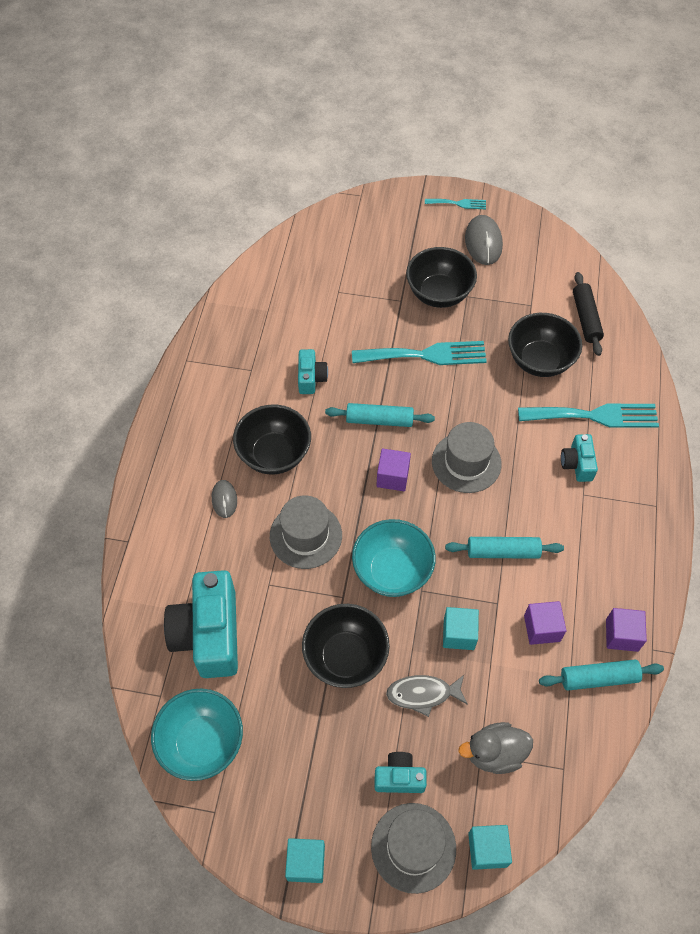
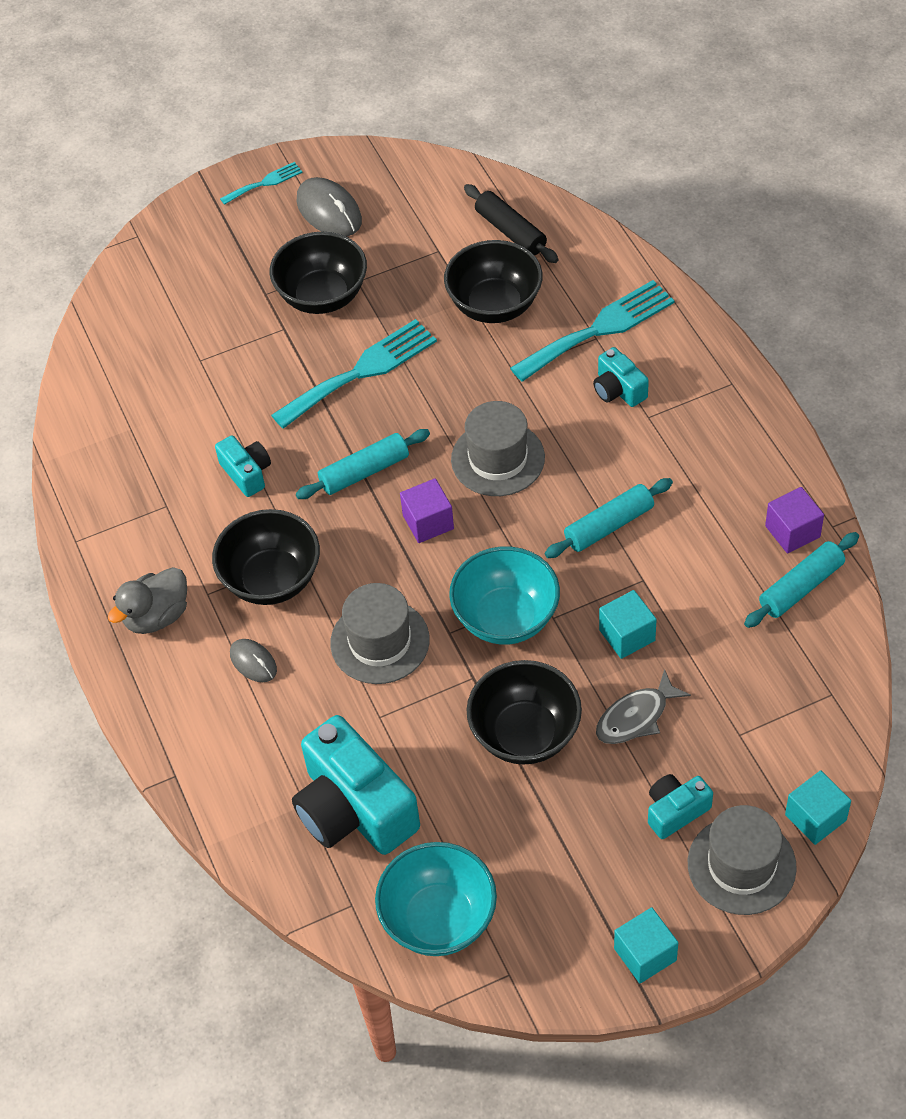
camera: 30 degrees left, 5 degrees down
(494, 753) = (753, 725): grey duck -> grey duck (157, 616)
(542, 628) = (708, 575): purple cube -> none

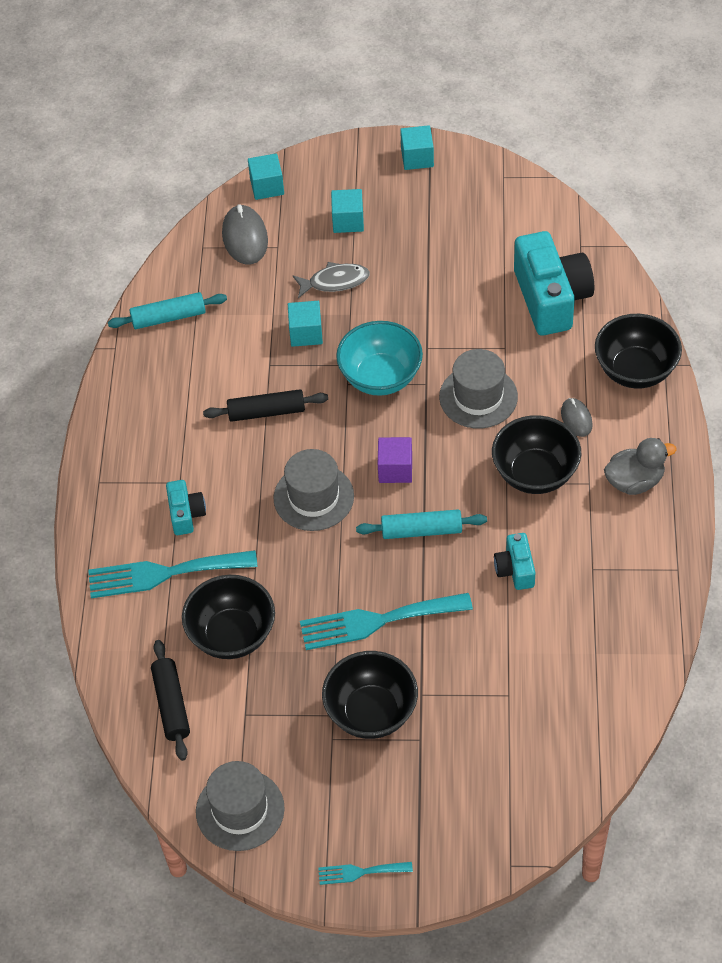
camera: 155 degrees left, 0 degrees up
(329, 211) = (317, 806): grey mouse -> grey mouse (245, 237)
(439, 919) = (529, 219): turquoise bowl -> none
(525, 734) = (413, 299): black bowl -> black bowl (635, 370)
(608, 525) = (266, 412): turquoise rolling pin -> black rolling pin
(675, 811) = (348, 221): turquoise camera -> turquoise cube
(741, 865) = (329, 179): grey hat -> grey hat (240, 810)
(792, 531) = (144, 355): purple cube -> none

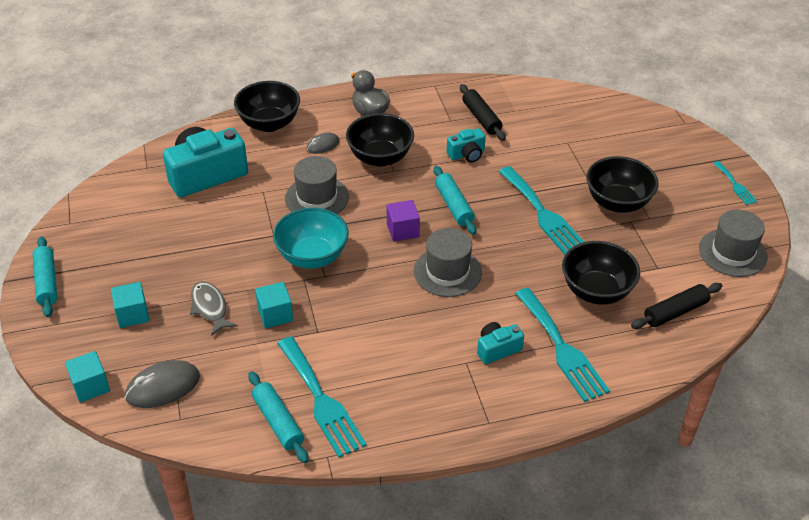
camera: 110 degrees left, 10 degrees down
(180, 353) = (321, 400): none -> turquoise fork
(266, 412) = (371, 321): black rolling pin -> black rolling pin (481, 118)
(417, 158) = (47, 282): turquoise cube -> turquoise rolling pin

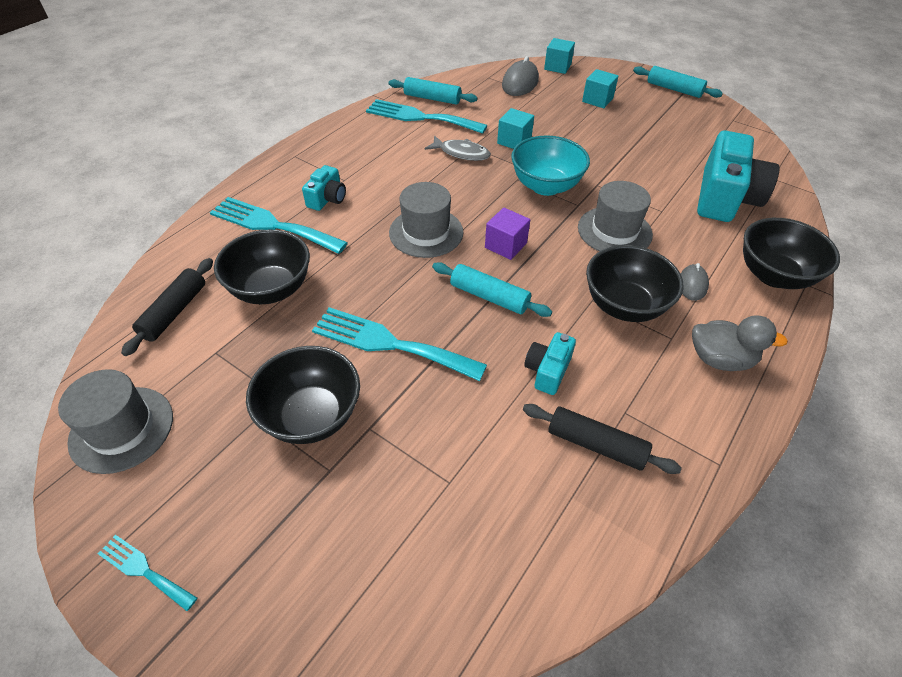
camera: 140 degrees right, 5 degrees up
(210, 308) = (560, 124): grey fish -> grey fish (461, 153)

